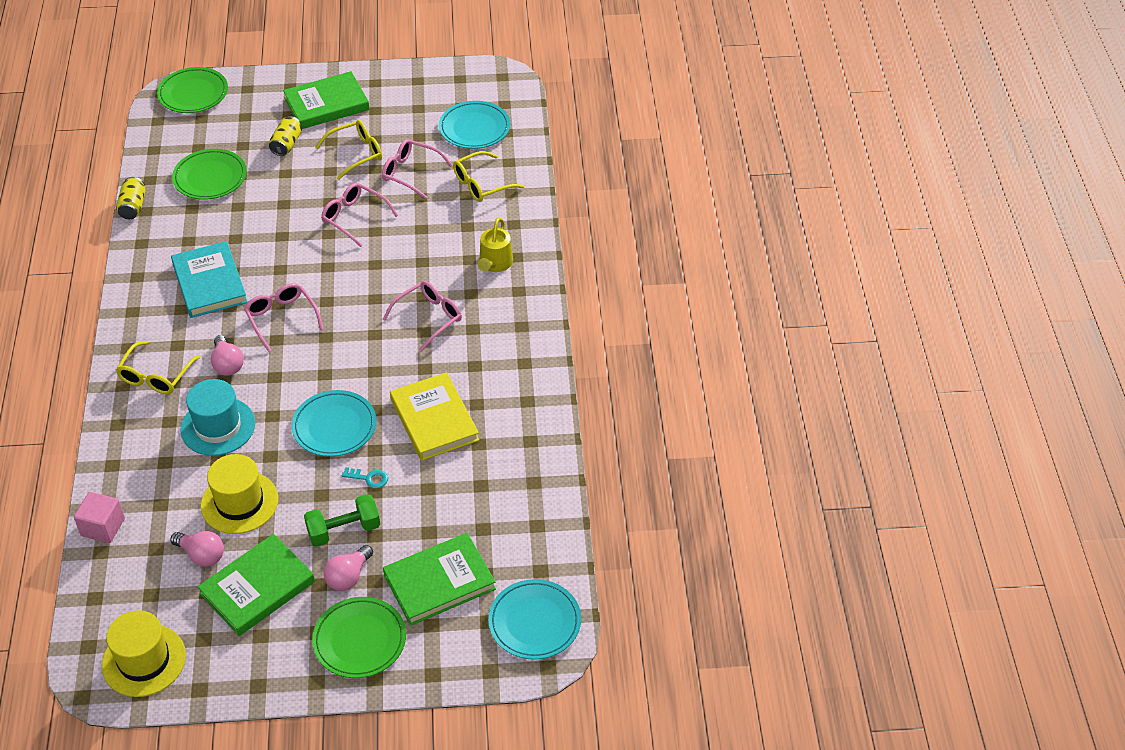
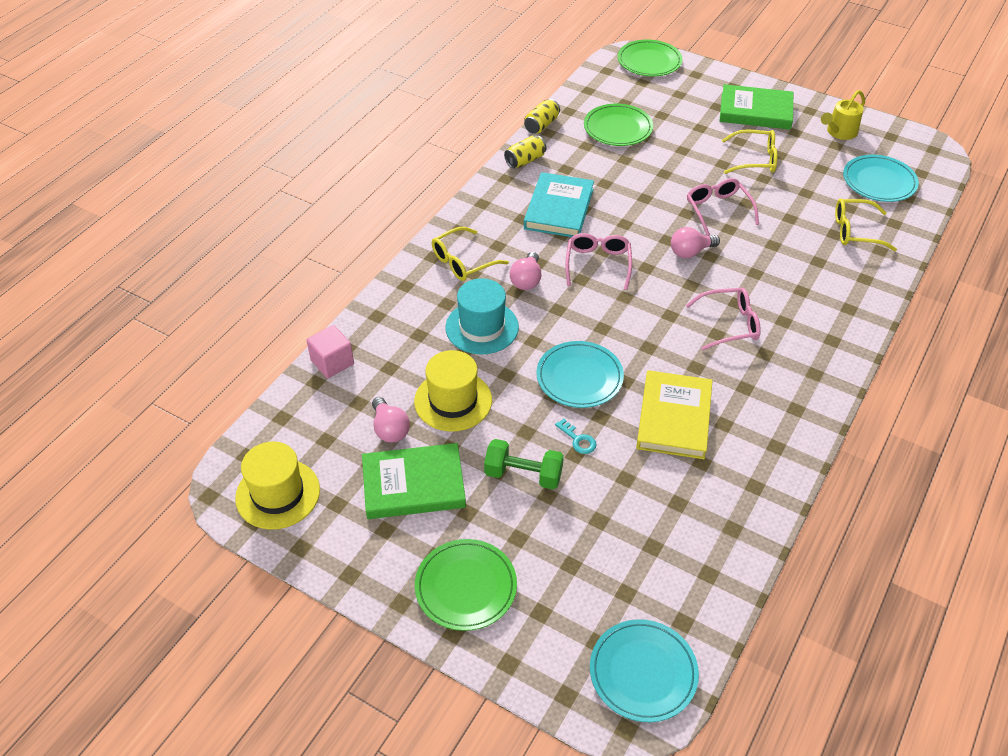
camera: 35 degrees right, 0 degrees up
(287, 144) = (699, 128): yellow can -> yellow can (525, 160)
(348, 576) = (498, 520): pink light bulb -> pink light bulb (690, 252)
(410, 173) = (794, 194): pink glasses -> none
(439, 582) = (576, 575): green book -> none
(495, 264) = (824, 305): yellow watering can -> yellow watering can (839, 132)

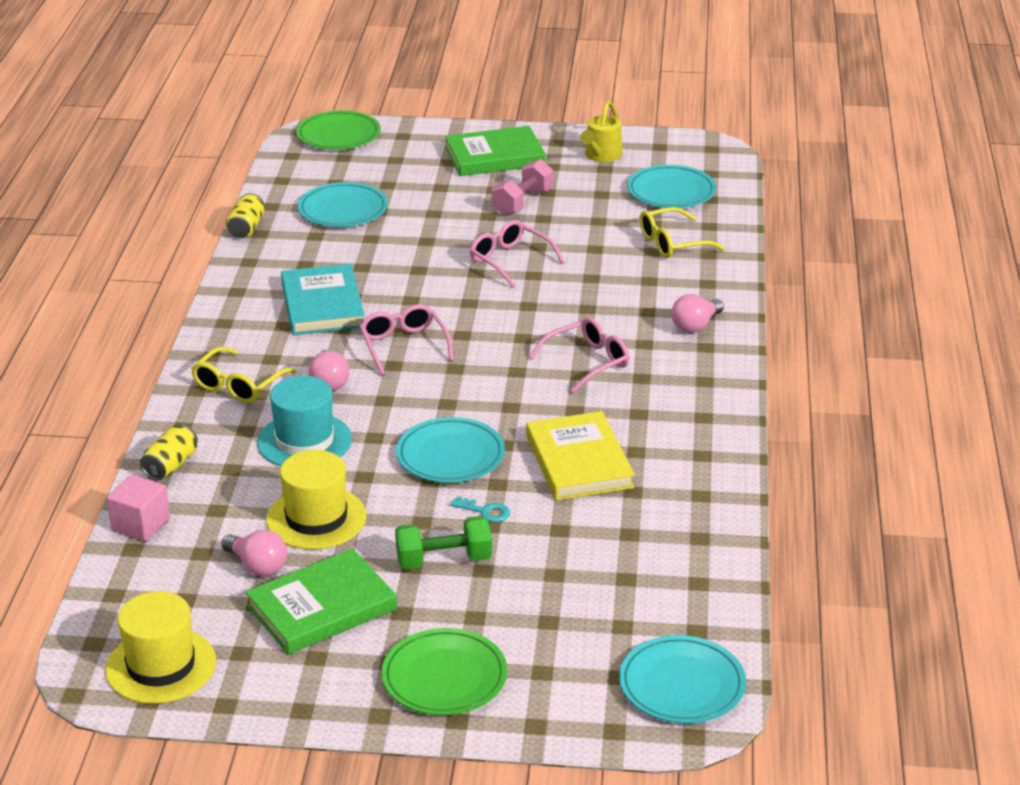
camera: 25 degrees left, 15 degrees down
(525, 160) = (249, 268): yellow can -> yellow can (171, 465)
(618, 128) = (343, 210): green plate -> turquoise plate
(690, 252) = (503, 307): pink light bulb -> pink light bulb (695, 326)
(755, 159) = (522, 203): yellow glasses -> pink dumbbell

